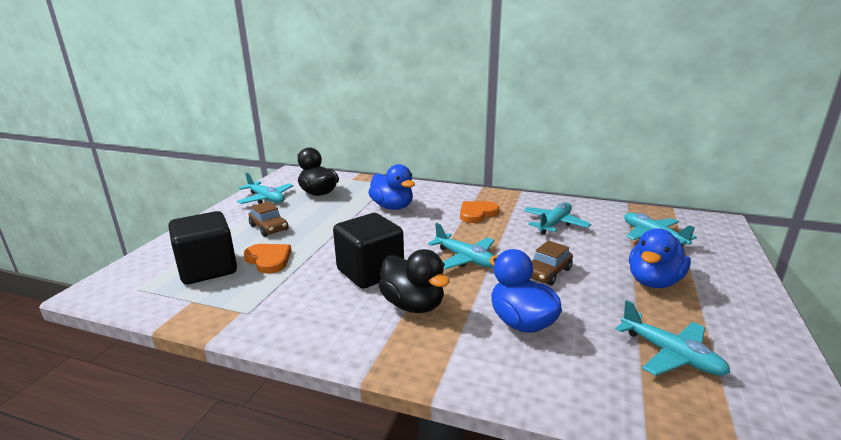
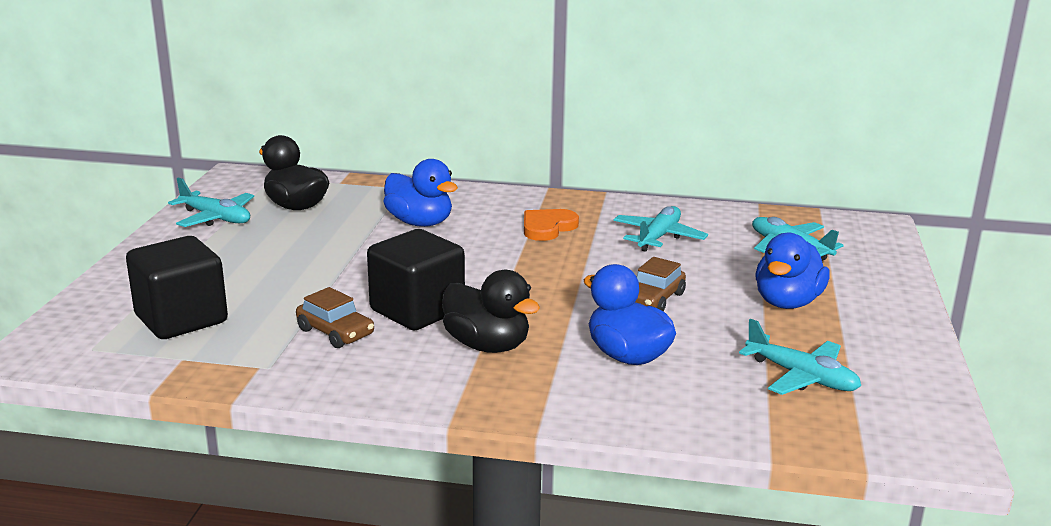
camera: 10 degrees left, 0 degrees up
(269, 228) = (243, 260): brown car -> brown car (335, 332)
(269, 260) = (265, 303): orange heart -> none
(465, 259) = (543, 288): turquoise plane -> none

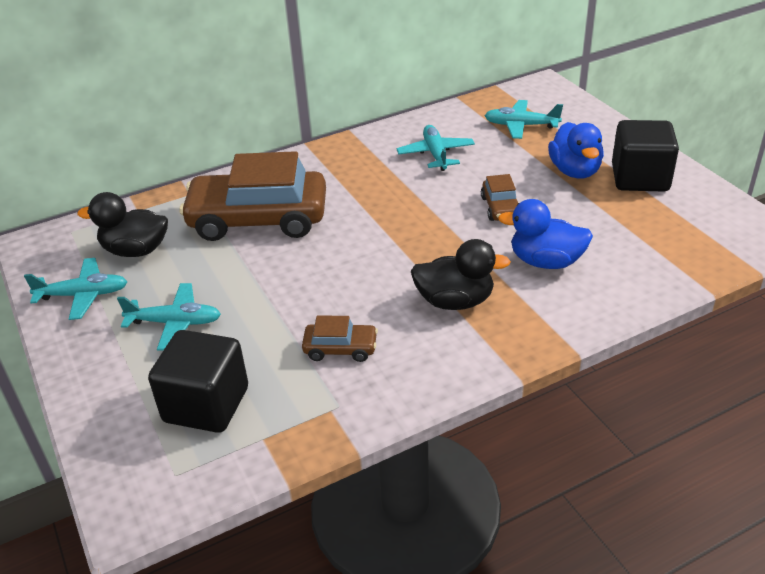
camera: 35 degrees left, 15 degrees up
(417, 311) = (369, 298): black cube -> black cube (640, 178)
(420, 223) = (258, 219): blue duck -> brown car
(547, 227) = (354, 180): orange heart -> none
(801, 377) = (652, 224): turquoise plane -> turquoise plane (175, 323)

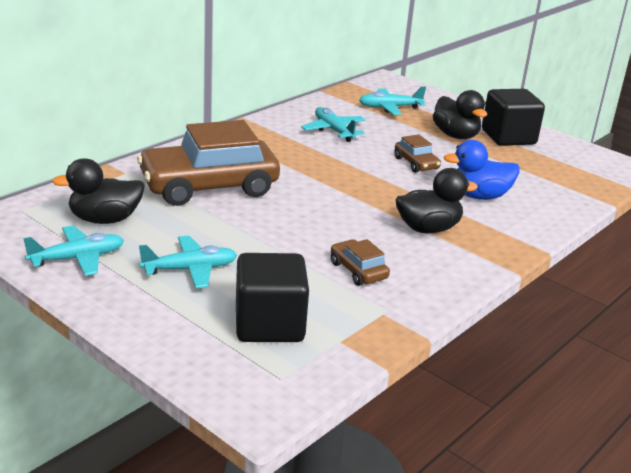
camera: 25 degrees left, 10 degrees down
(340, 348) = (358, 271): brown car -> brown car turned 105 degrees counterclockwise
(575, 171) = (455, 135): blue duck -> black duck

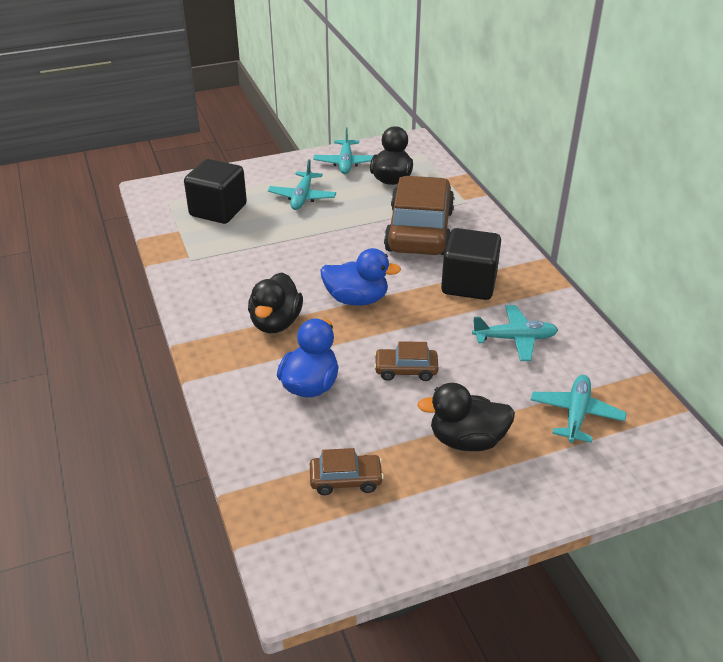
camera: 120 degrees right, 10 degrees up
(353, 198) = (356, 299): none -> blue duck
(358, 271) = (245, 263): brown car -> brown car (346, 480)
(508, 137) = (442, 495): black cube -> black cube (469, 284)

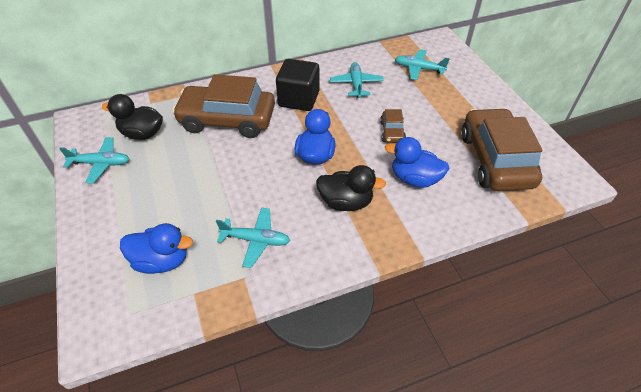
camera: 90 degrees left, 10 degrees up
(218, 210) = (162, 261): black cube -> blue duck
(302, 197) = (155, 193): turquoise plane -> turquoise plane (256, 240)
(346, 480) = (495, 160): brown car -> brown car, size x2.28
(467, 440) = (449, 109): black duck -> none

